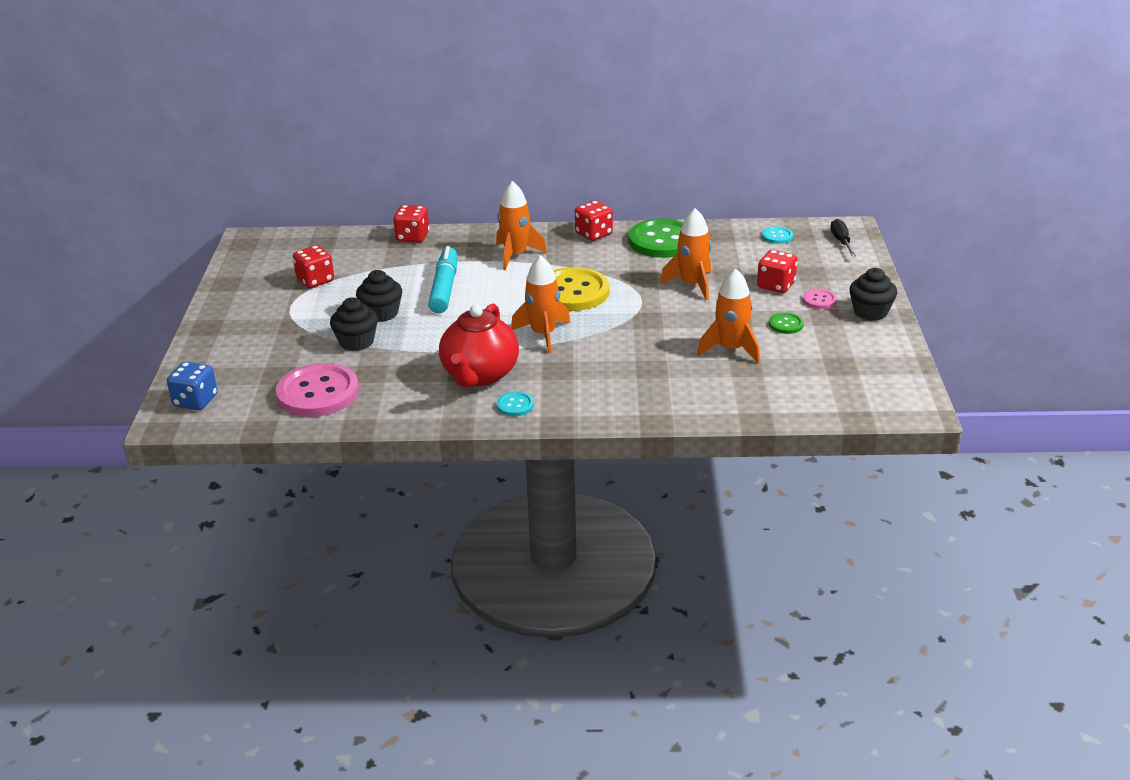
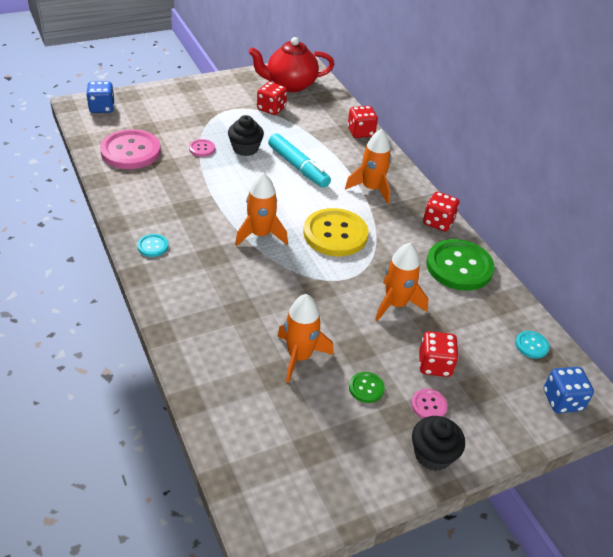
camera: 60 degrees right, 10 degrees up
(356, 342) = (202, 149): black cupcake -> pink button
(444, 288) = (298, 167): turquoise marker -> turquoise marker turned 75 degrees clockwise
(480, 375) = (186, 217): red teapot -> red teapot (290, 85)
(841, 241) = (562, 400): black screwdriver -> blue dice

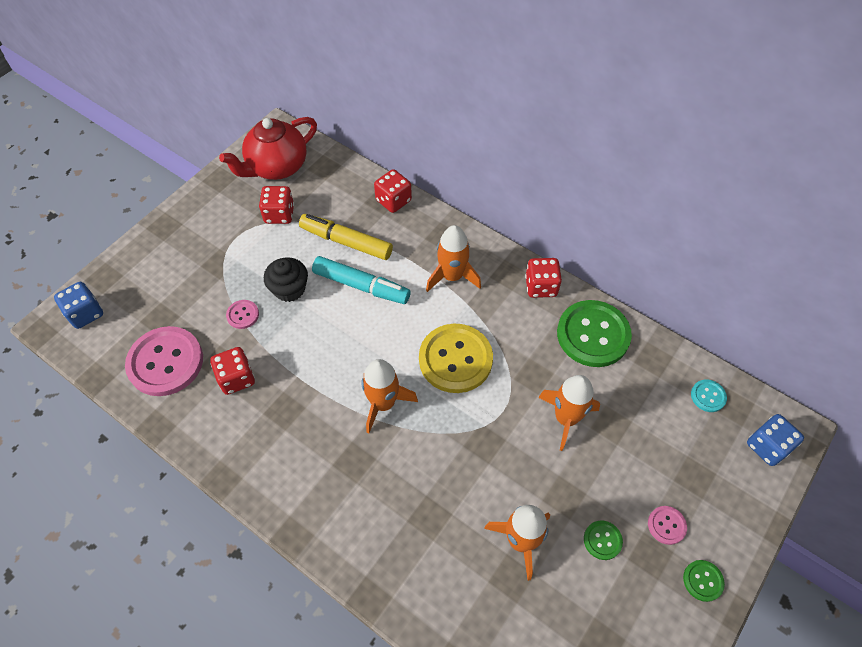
camera: 25 degrees left, 15 degrees up
(153, 246) = (283, 486): turquoise button -> none
(307, 140) = (346, 242): none -> yellow marker
(433, 454) = (703, 581): black cupcake -> green button
(434, 365) = (643, 472): red dice -> red dice (236, 378)

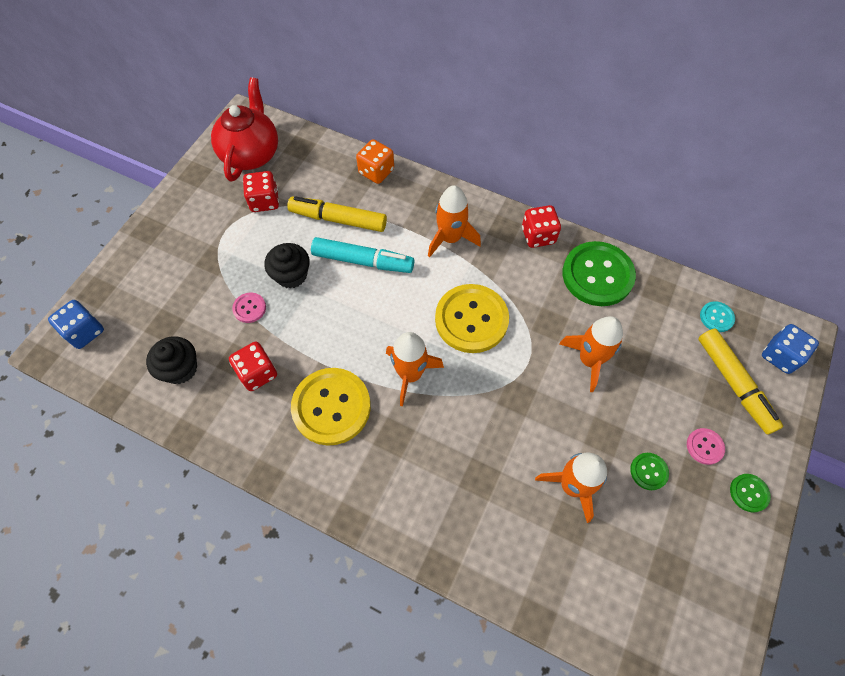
camera: 10 degrees left, 5 degrees up
(165, 362) = (180, 368): pink button -> black cupcake
(277, 167) = (251, 154): red teapot -> red teapot turned 150 degrees clockwise
(300, 422) = (331, 407): none -> yellow button
(393, 201) = (376, 172): red dice -> orange dice
(711, 467) = (734, 384): none -> yellow marker

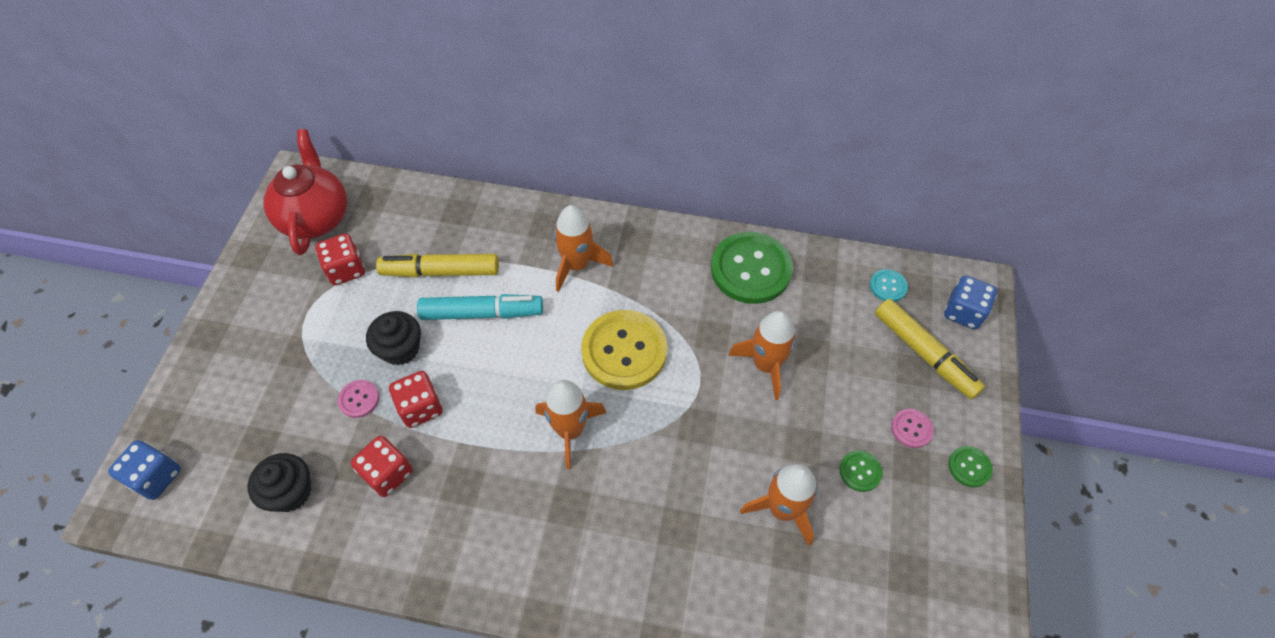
camera: 15 degrees left, 5 degrees down
(331, 407) = (487, 491): yellow button -> none
(376, 172) = (472, 207): orange dice -> none
(538, 236) = (675, 240): red dice -> red dice (420, 408)

